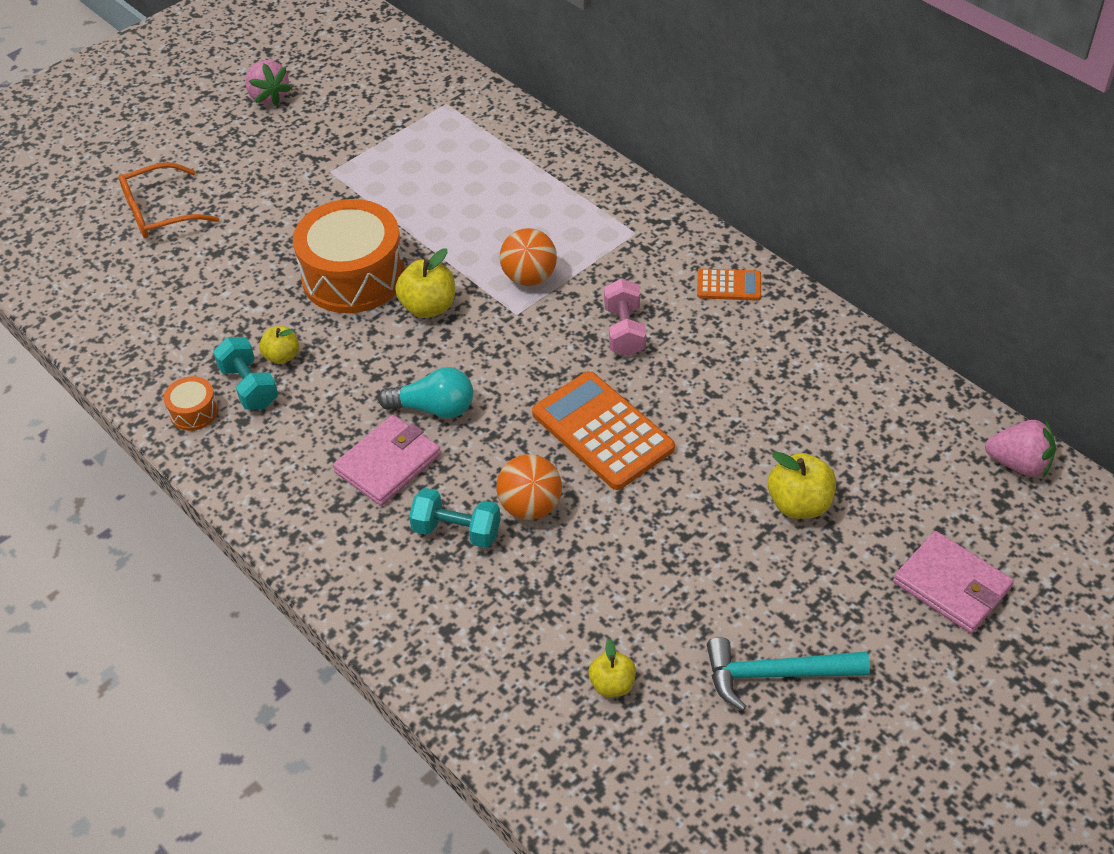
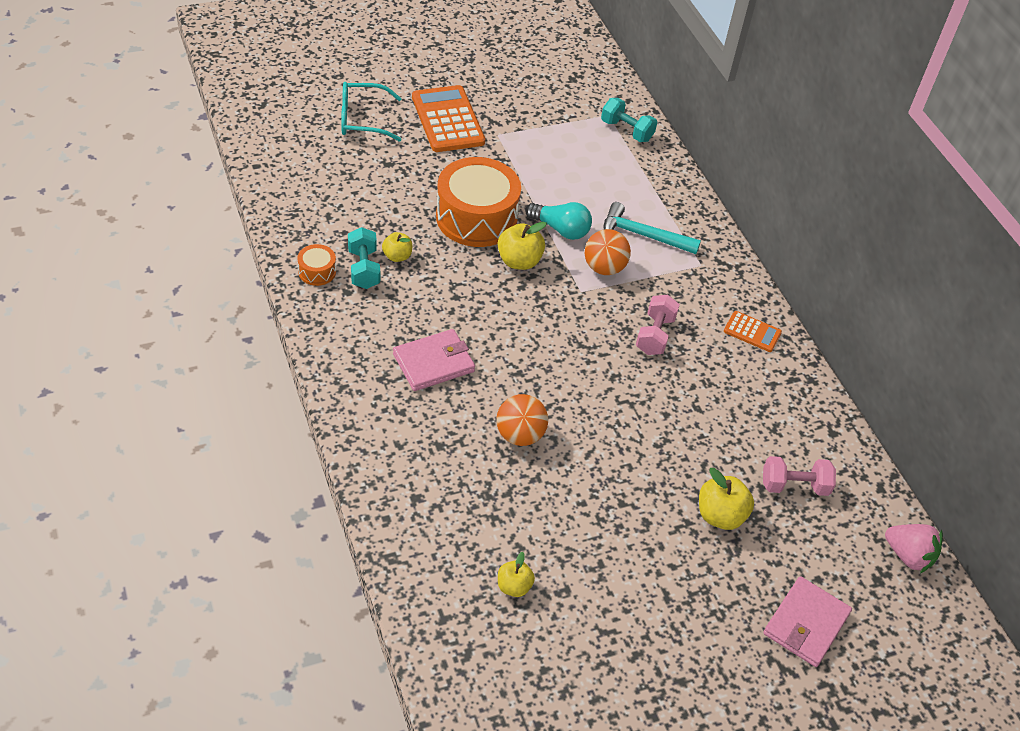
camera: 15 degrees right, 0 degrees up
(159, 212) = (362, 119): orange glasses -> turquoise glasses
(268, 97) = (480, 63): pink strawberry -> none
(434, 408) = (486, 336): turquoise light bulb -> turquoise light bulb (560, 229)
(457, 531) = (458, 431): turquoise dumbbell -> turquoise dumbbell (626, 130)
(602, 431) = (600, 402): orange calculator -> orange calculator (448, 120)
(776, 674) = (637, 631): turquoise hammer -> turquoise hammer (643, 235)
(861, 437) = (794, 486): none -> pink dumbbell
(952, 585) = (806, 624): pink wallet -> pink wallet turned 60 degrees clockwise

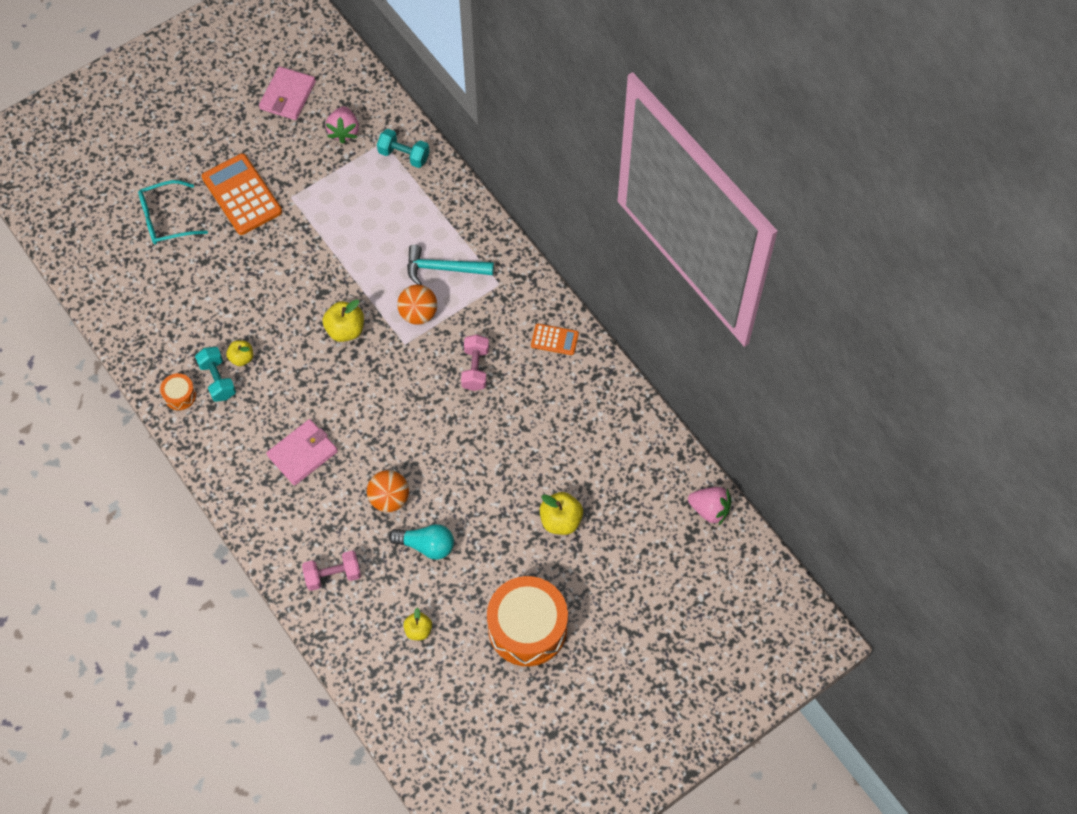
camera: 10 degrees left, 15 degrees up
(476, 217) = (297, 295): orange drum -> orange drum (527, 627)
(560, 229) = (372, 285): turquoise light bulb -> turquoise light bulb (426, 545)
(570, 96) = (344, 131): none -> pink strawberry
(794, 486) = (613, 476): pink dumbbell -> pink dumbbell (333, 575)
(806, 624) = (641, 591): pink wallet -> pink wallet (288, 95)

